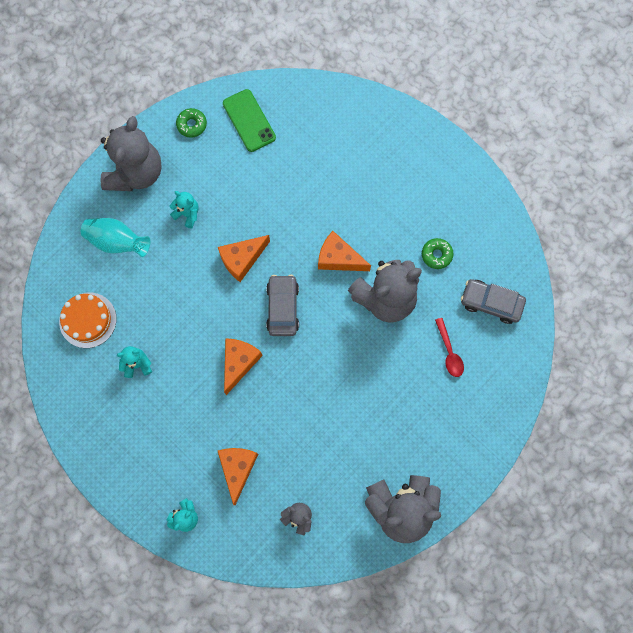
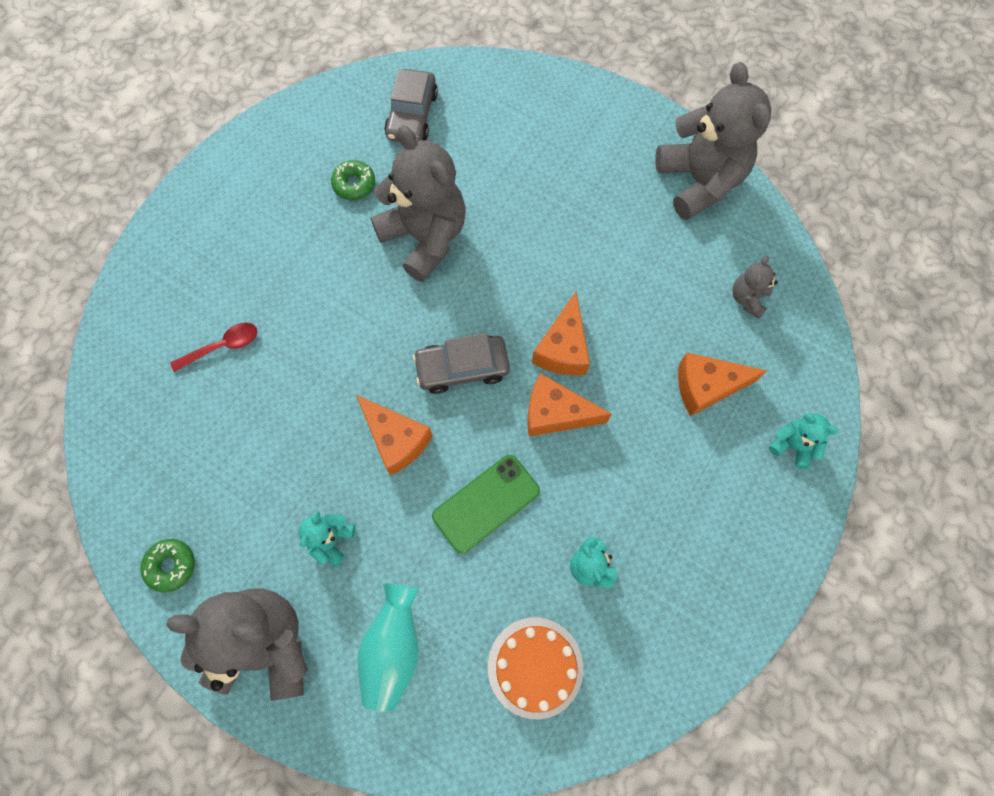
camera: 100 degrees left, 5 degrees down
(249, 120) = (160, 473): green phone -> green phone (486, 503)
(338, 258) = (376, 305): orange cheese -> orange cheese (563, 348)
(449, 352) = (486, 153): red spoon -> red spoon (222, 346)

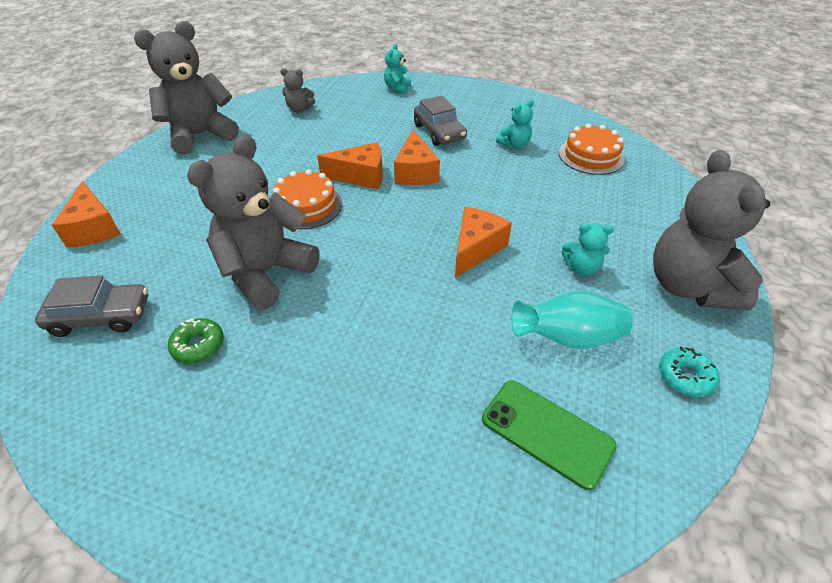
camera: 105 degrees left, 25 degrees down
(171, 566) = (685, 377): green donut -> turquoise donut
(222, 346) = (437, 413): red spoon -> none
(393, 648) = (631, 216): turquoise vase -> turquoise vase (568, 338)
(462, 368) = (396, 224): grey car -> grey car (439, 132)
(486, 503) = (500, 192): green phone -> green phone (546, 432)
(520, 283) = (306, 206): none -> orange cake
(706, 387) = (370, 117): orange cheese -> orange cheese (94, 228)

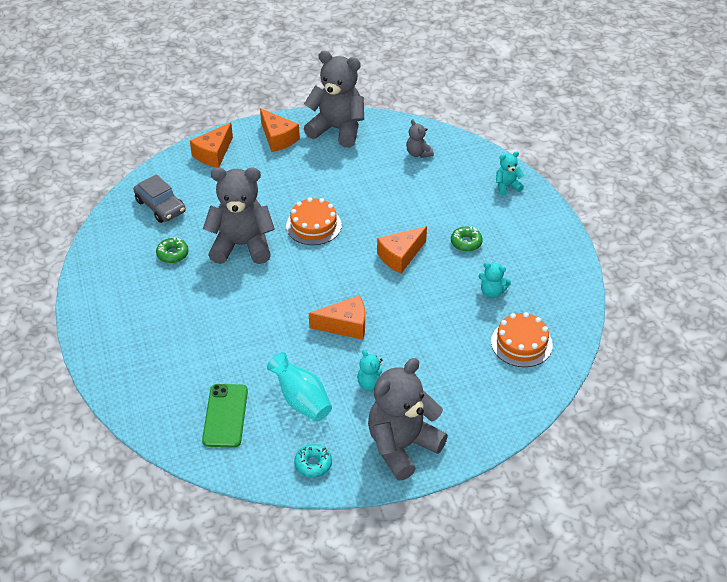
camera: 55 degrees right, 0 degrees up
(361, 176) = (368, 232): orange cheese -> orange cheese (278, 138)
(439, 132) = (466, 242): grey car -> green donut

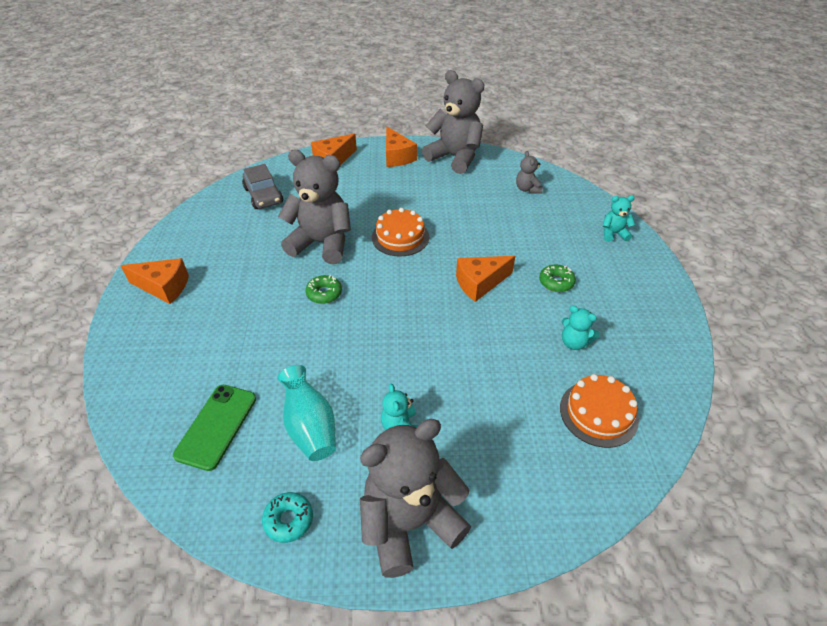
camera: 15 degrees right, 0 degrees up
(172, 254) = (252, 239): green donut -> green donut (324, 293)
(345, 325) = (394, 347): orange cheese -> orange cheese (164, 287)

